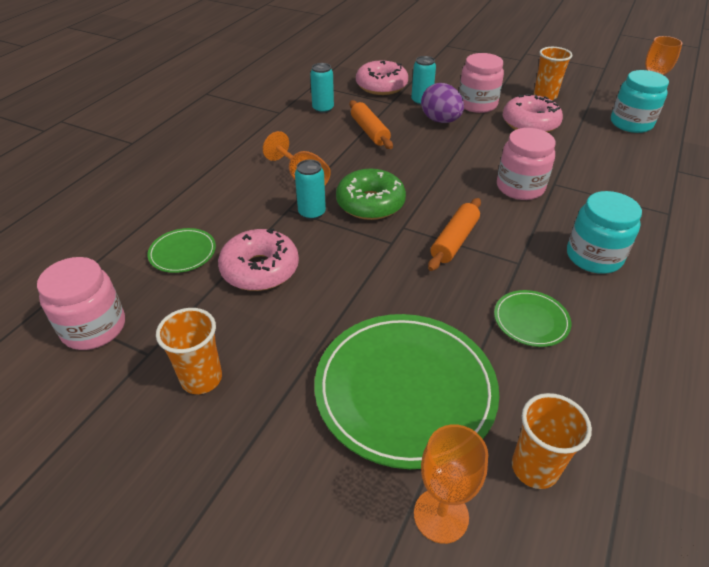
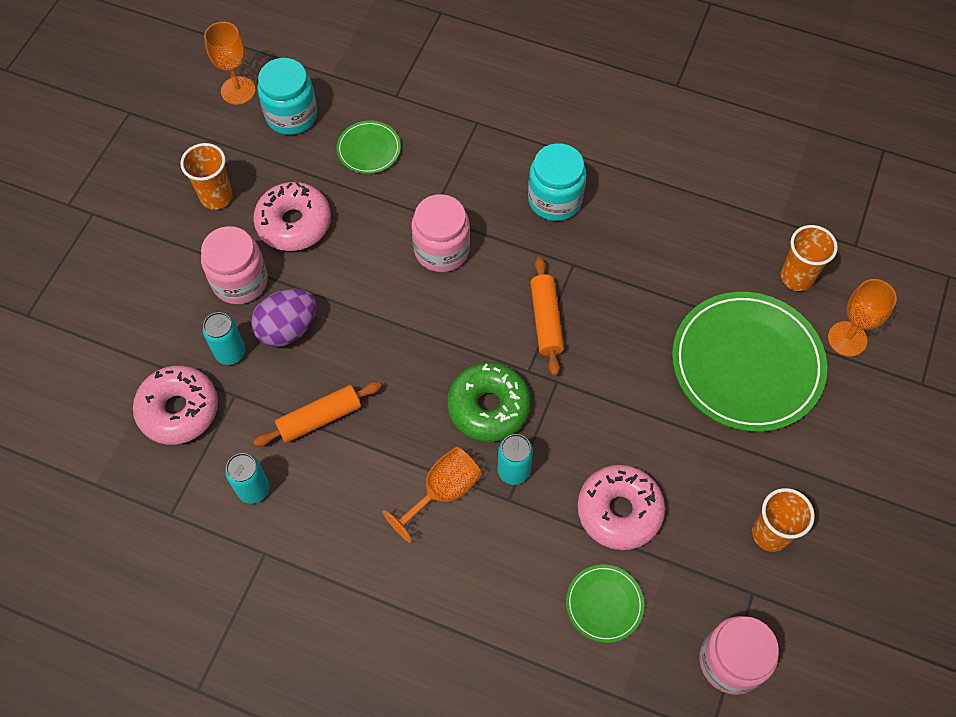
camera: 95 degrees left, 20 degrees up
(454, 241) = (546, 320): orange rolling pin -> orange rolling pin turned 60 degrees clockwise
(531, 320) = (650, 263): green plate -> green plate (369, 149)

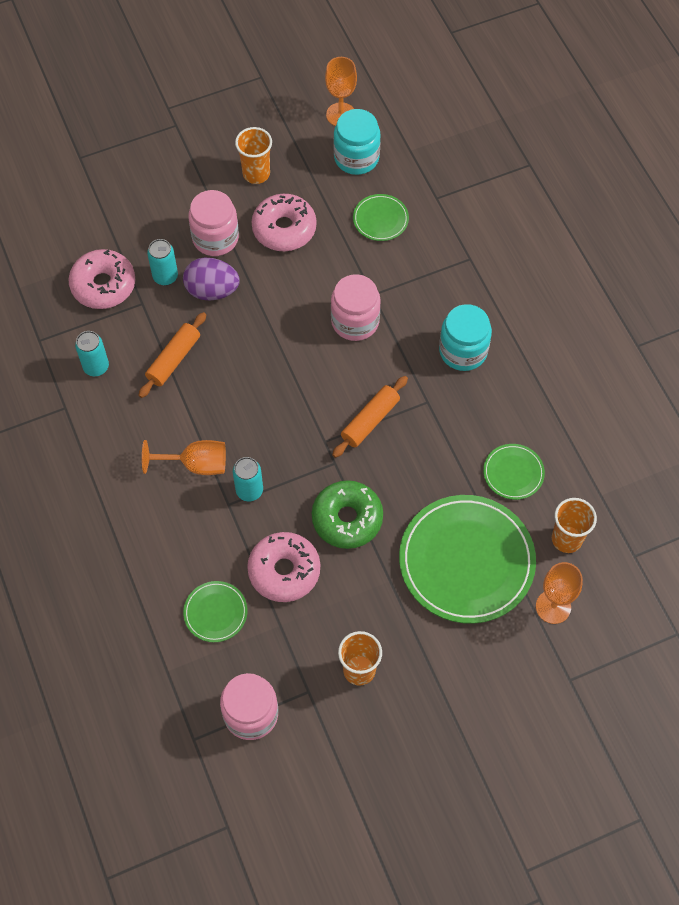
camera: 45 degrees right, 0 degrees up
(319, 418) = (174, 359): orange rolling pin -> orange rolling pin turned 75 degrees counterclockwise
(488, 407) = (276, 441): green donut -> green donut (347, 519)
(701, 262) = (513, 473): none -> green plate

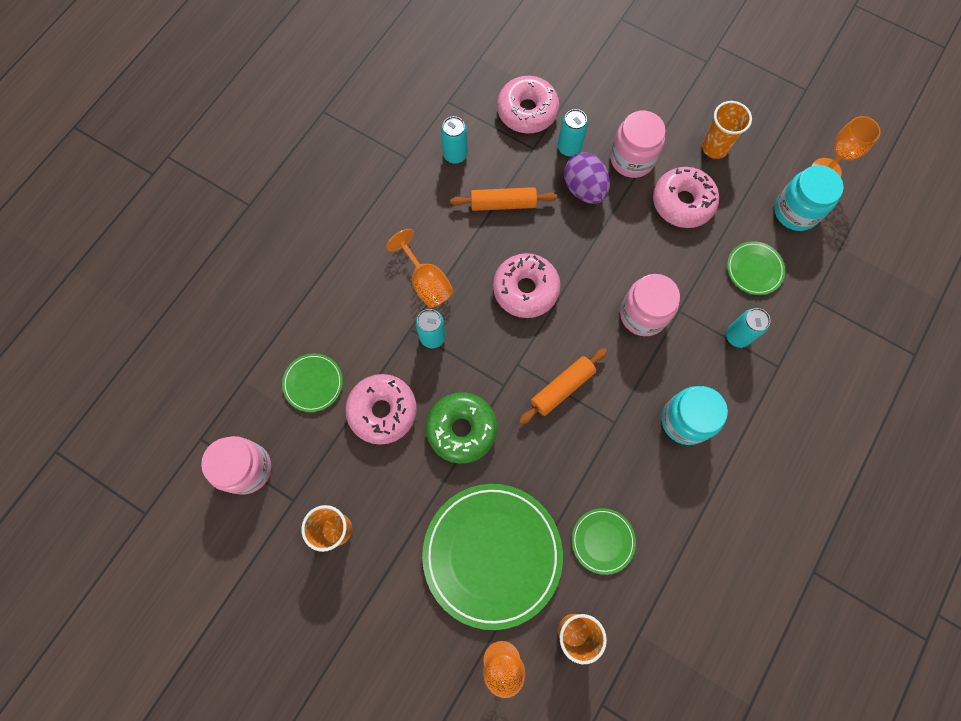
camera: 55 degrees right, 10 degrees up
(265, 392) = (525, 289): none -> pink donut
(370, 421) = (562, 388): orange rolling pin -> orange rolling pin turned 45 degrees counterclockwise
(424, 269) = (737, 336): none -> turquoise can

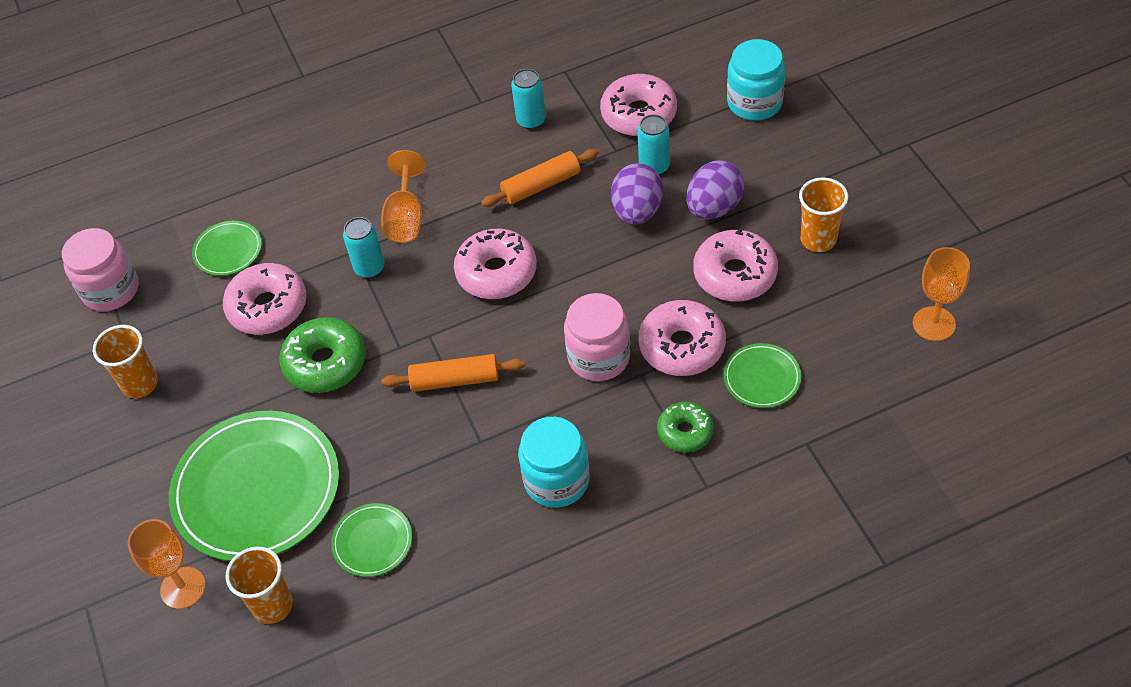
camera: 40 degrees right, 20 degrees down
(503, 204) = (541, 185): orange rolling pin -> orange rolling pin turned 60 degrees counterclockwise
(632, 159) = (714, 208): pink jar -> purple egg
(689, 275) = (682, 346): none -> pink donut
(737, 336) = (685, 432): turquoise can -> green donut
(796, 211) = (862, 345): turquoise jar -> turquoise jar (754, 102)

